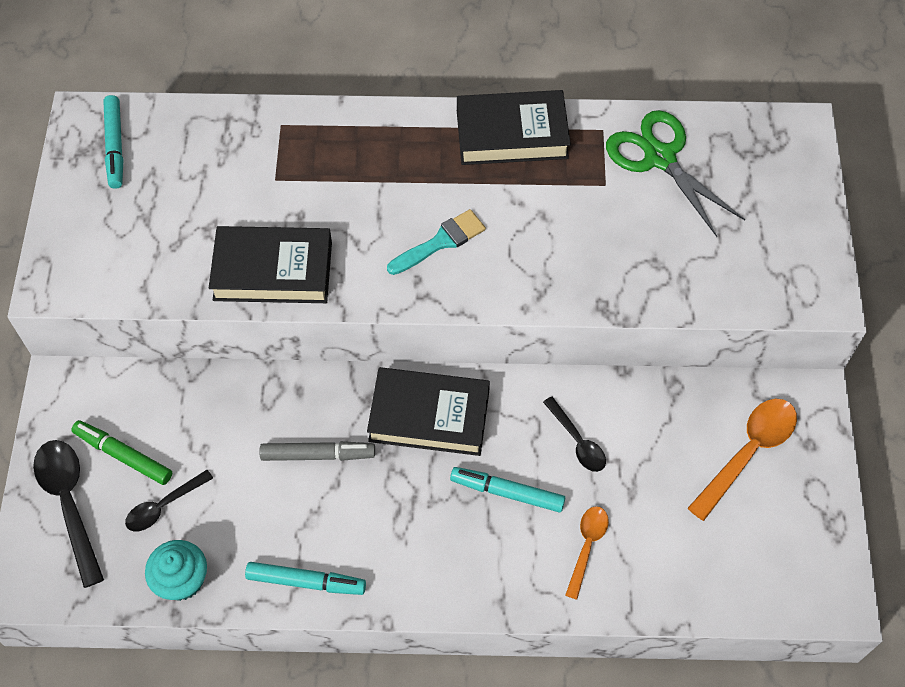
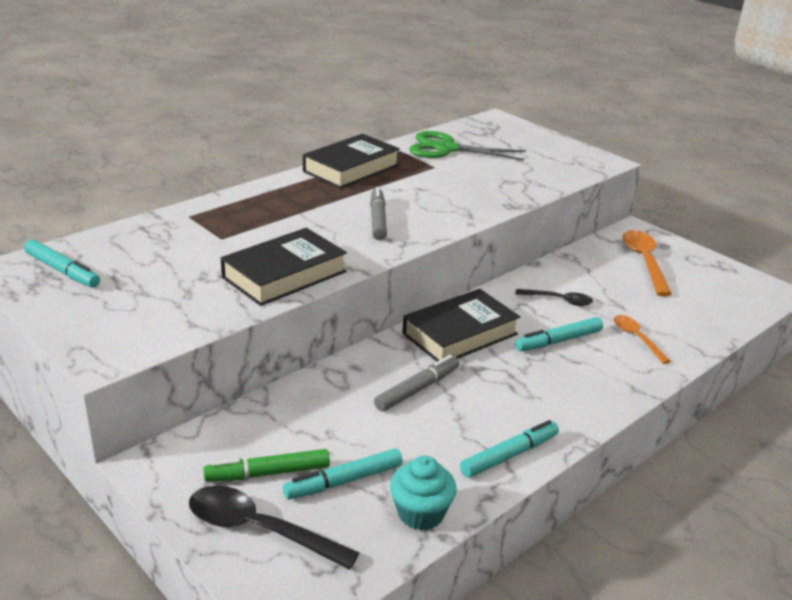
camera: 45 degrees left, 30 degrees down
(164, 506) = (344, 481): black spoon -> turquoise marker
(441, 242) = (378, 219): turquoise brush -> grey marker

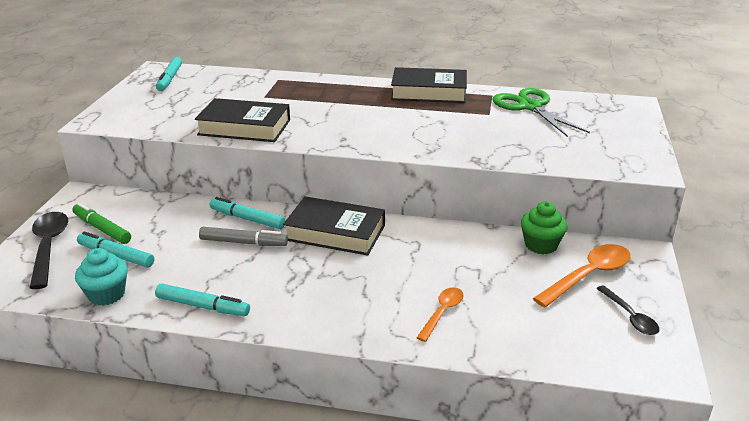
camera: 55 degrees right, 0 degrees up
(378, 219) = (365, 126): grey marker -> none
(558, 300) = (447, 256): black spoon -> black spoon (629, 316)
(558, 341) = (383, 276): turquoise marker -> turquoise marker (247, 219)
(585, 258) = (541, 245): none -> green cupcake

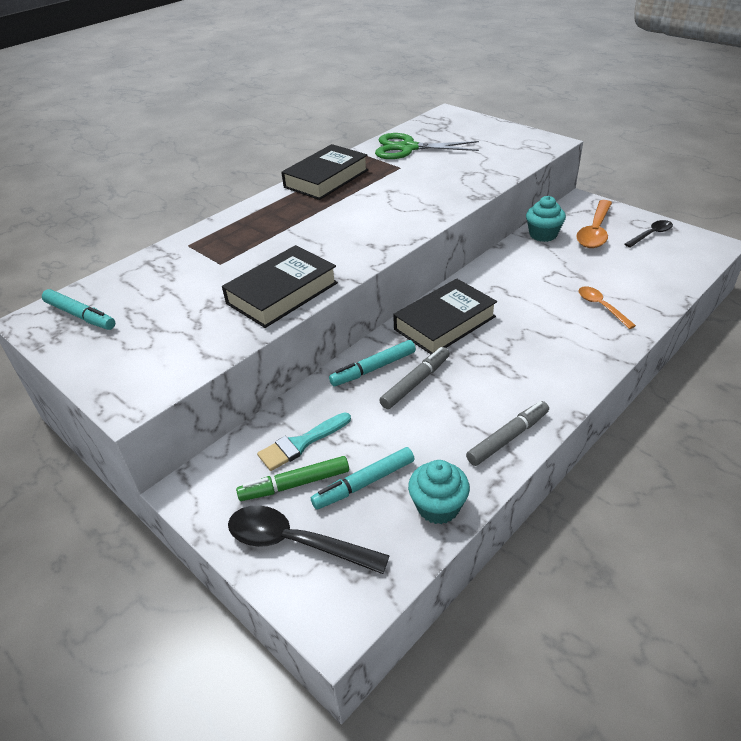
camera: 55 degrees left, 10 degrees up
(144, 217) = (301, 443): none -> turquoise brush
(203, 306) = (508, 438): turquoise marker -> grey marker
(541, 245) = (543, 234): green cupcake -> turquoise cupcake
(588, 276) = (595, 231): orange spoon -> orange spoon turned 150 degrees counterclockwise
(629, 316) = (651, 234): black spoon -> black spoon turned 45 degrees counterclockwise

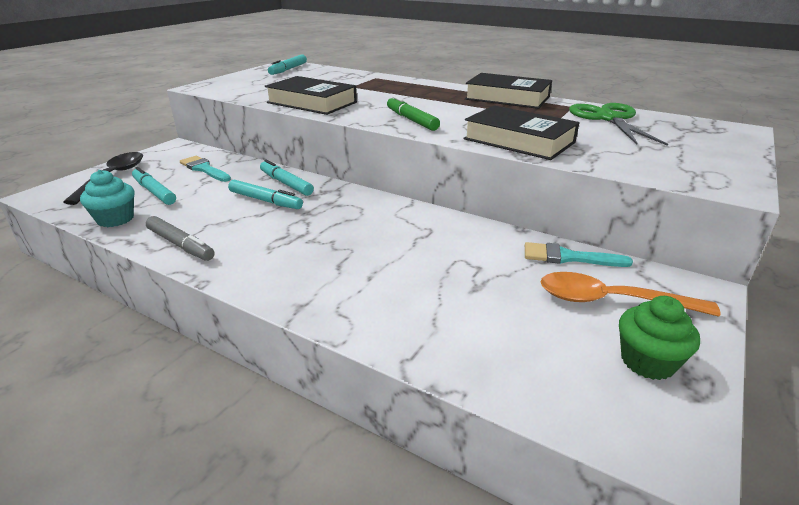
camera: 75 degrees right, 10 degrees down
(295, 484) = (165, 171): green marker -> green marker (411, 120)
(415, 382) = (265, 201): grey marker -> turquoise marker
(444, 323) = (355, 207): black book -> black book (519, 141)
(543, 234) = (568, 257): turquoise cupcake -> turquoise brush
(601, 307) = (407, 302): orange spoon -> none
(651, 234) = (647, 361): black spoon -> green cupcake

